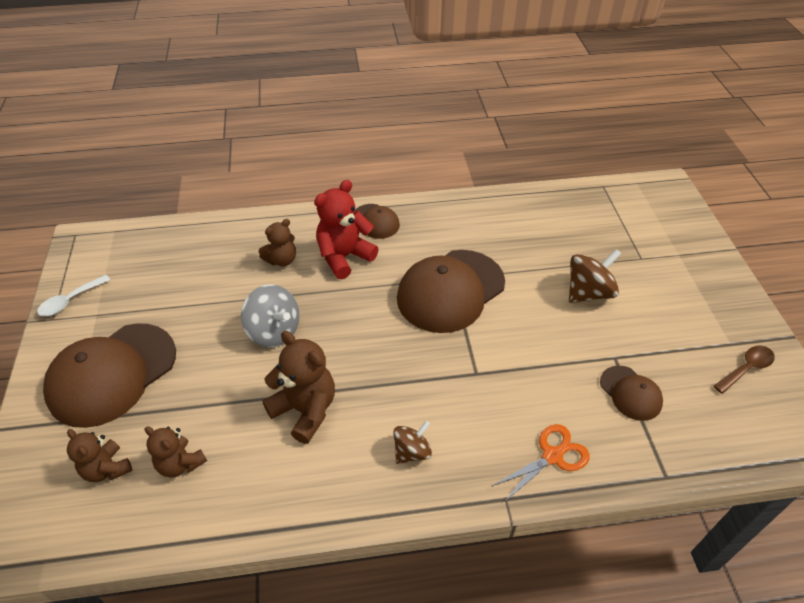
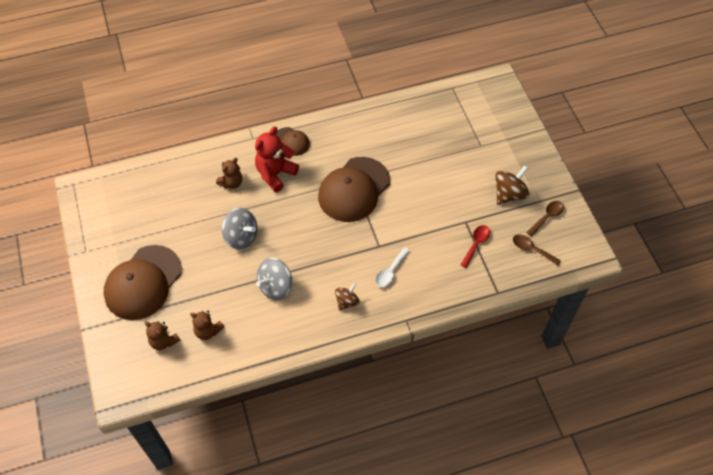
camera: 10 degrees left, 10 degrees up
(70, 301) = (92, 236): white spoon -> white spoon (390, 271)
(305, 410) = (275, 286): brown teddy bear -> grey spinning top
(552, 456) = (431, 291): orange scissors -> none
(588, 292) = (446, 177): brown spinning top -> brown spinning top (509, 194)
(630, 393) = (476, 244): brown cap -> red spoon
(723, 414) = (532, 249): none -> brown spoon

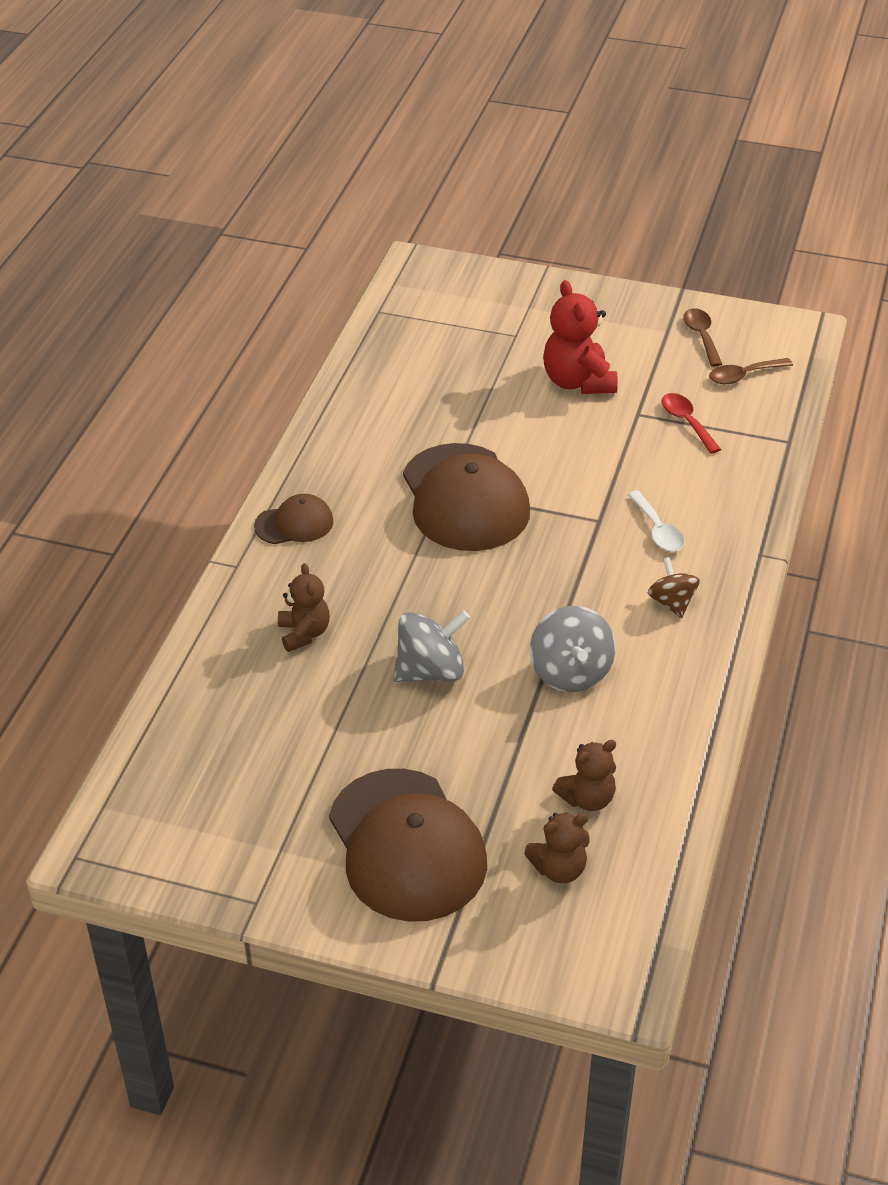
camera: 55 degrees left, 15 degrees down
(275, 174) = (341, 572): red teddy bear -> red teddy bear (578, 382)
(509, 194) = (629, 351): brown spinning top -> none

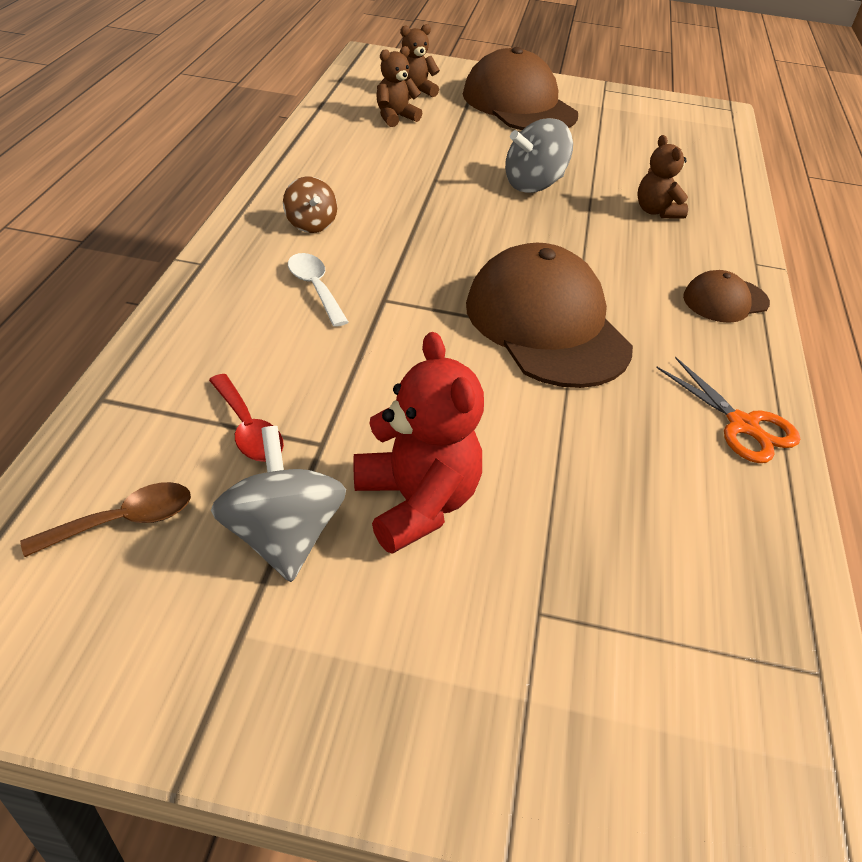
camera: 170 degrees right, 0 degrees up
(345, 423) = (742, 425): none -> orange scissors
(570, 672) = (411, 180): grey spinning top -> grey spinning top (282, 536)
(701, 336) = (173, 620): brown spoon -> none

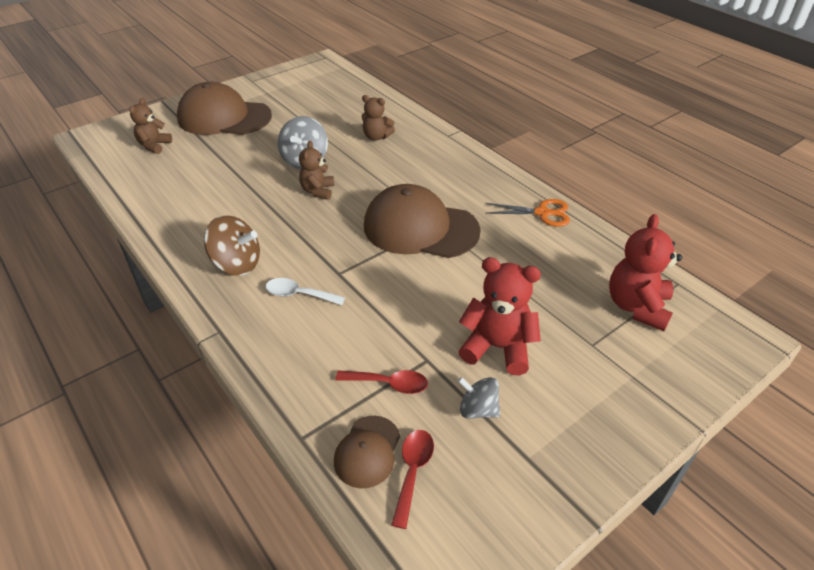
camera: 45 degrees left, 0 degrees up
(123, 521) = (413, 472): brown spoon -> red spoon
(282, 536) = (478, 409): grey spinning top -> grey spinning top, size x0.64
(310, 224) = (237, 264): brown spinning top -> brown spinning top, size x1.56
(395, 117) = (171, 169): brown teddy bear -> brown teddy bear (318, 191)
(690, 636) = (637, 307): none -> red teddy bear
(725, 300) = (462, 162): brown cap -> brown cap (367, 451)

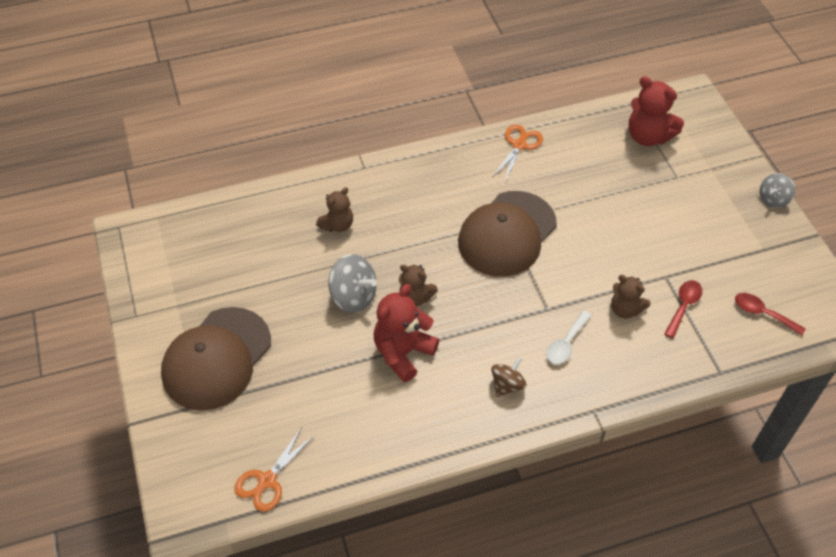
camera: 70 degrees left, 10 degrees up
(119, 162) = (267, 480): none -> orange scissors
(154, 146) = (247, 440): brown teddy bear -> brown teddy bear (625, 309)
(237, 264) = (507, 385): brown spinning top -> brown spinning top, size x0.64
(367, 451) = (741, 335): brown cap -> none
(478, 409) = (719, 261): grey spinning top -> grey spinning top (773, 199)
(497, 347) = (665, 230): red teddy bear -> red teddy bear (403, 353)

